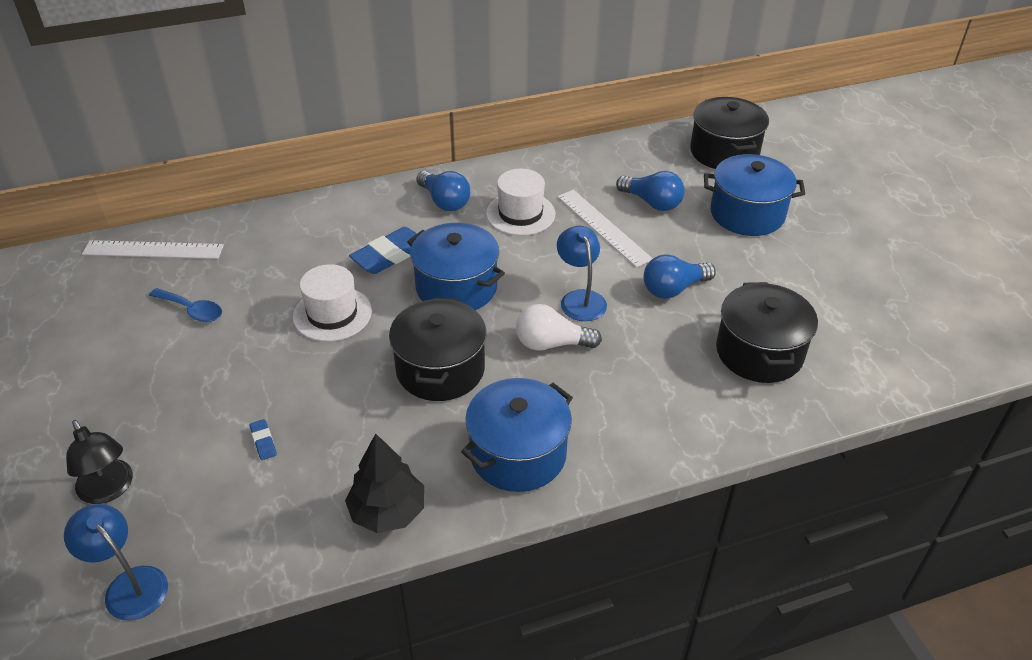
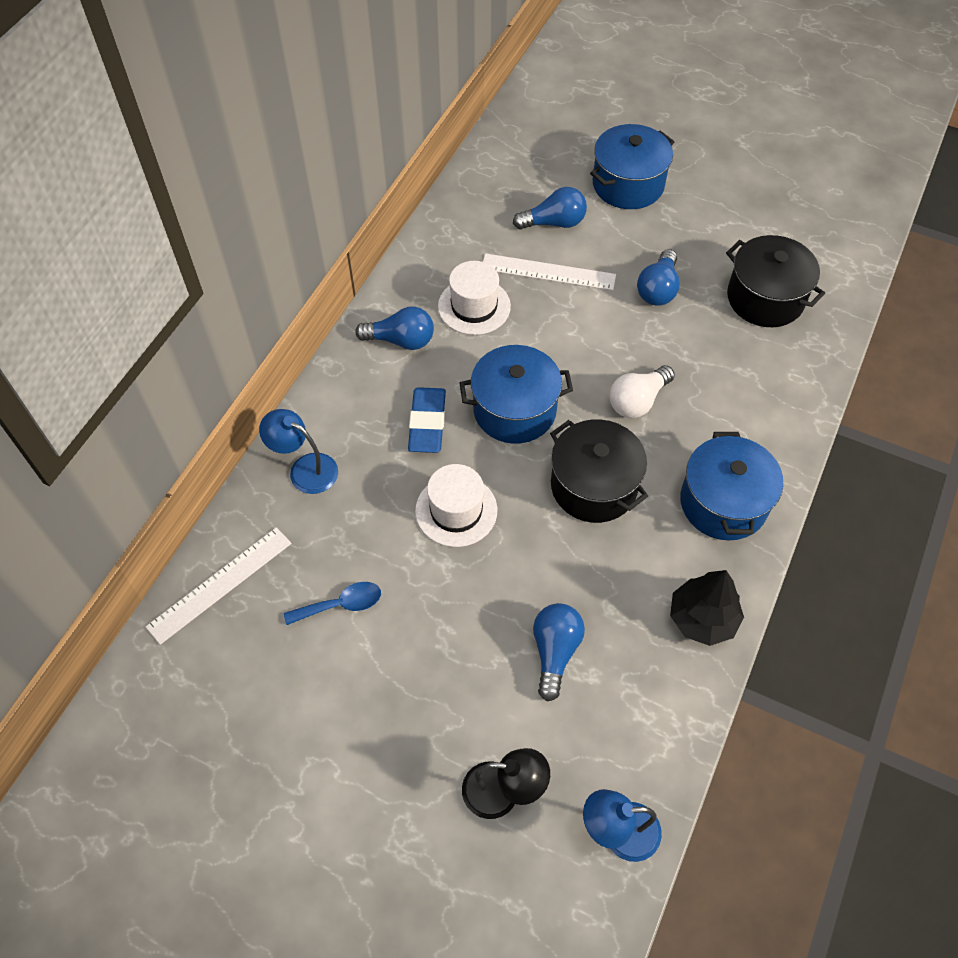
camera: 45 degrees left, 15 degrees up
(263, 442) = (555, 651): blue eraser -> blue light bulb
(580, 298) = (609, 348): blue lamp -> blue lamp (305, 469)
(724, 152) = (547, 136): black pot -> none

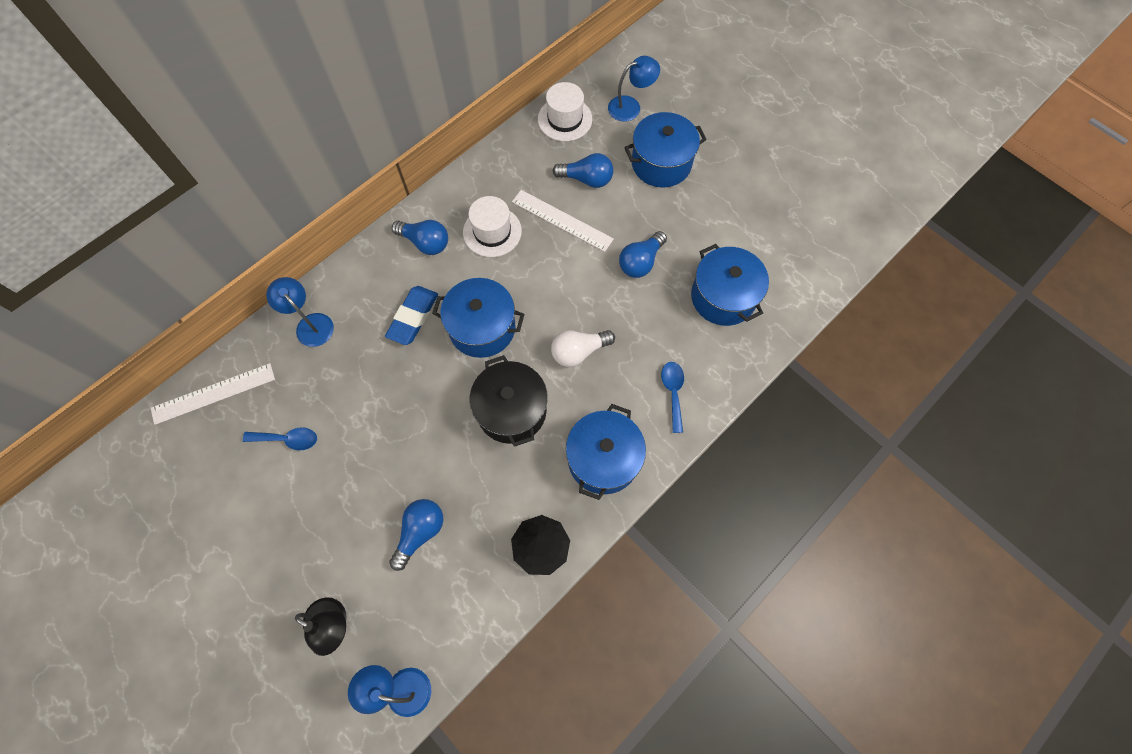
camera: 20 degrees right, 10 degrees up
(456, 510) = (401, 394): white hat -> white hat (565, 119)
(564, 137) = (630, 106): none -> blue lamp
(763, 410) = (673, 392): none -> blue spoon
(765, 298) = (723, 297): black pot -> blue pot

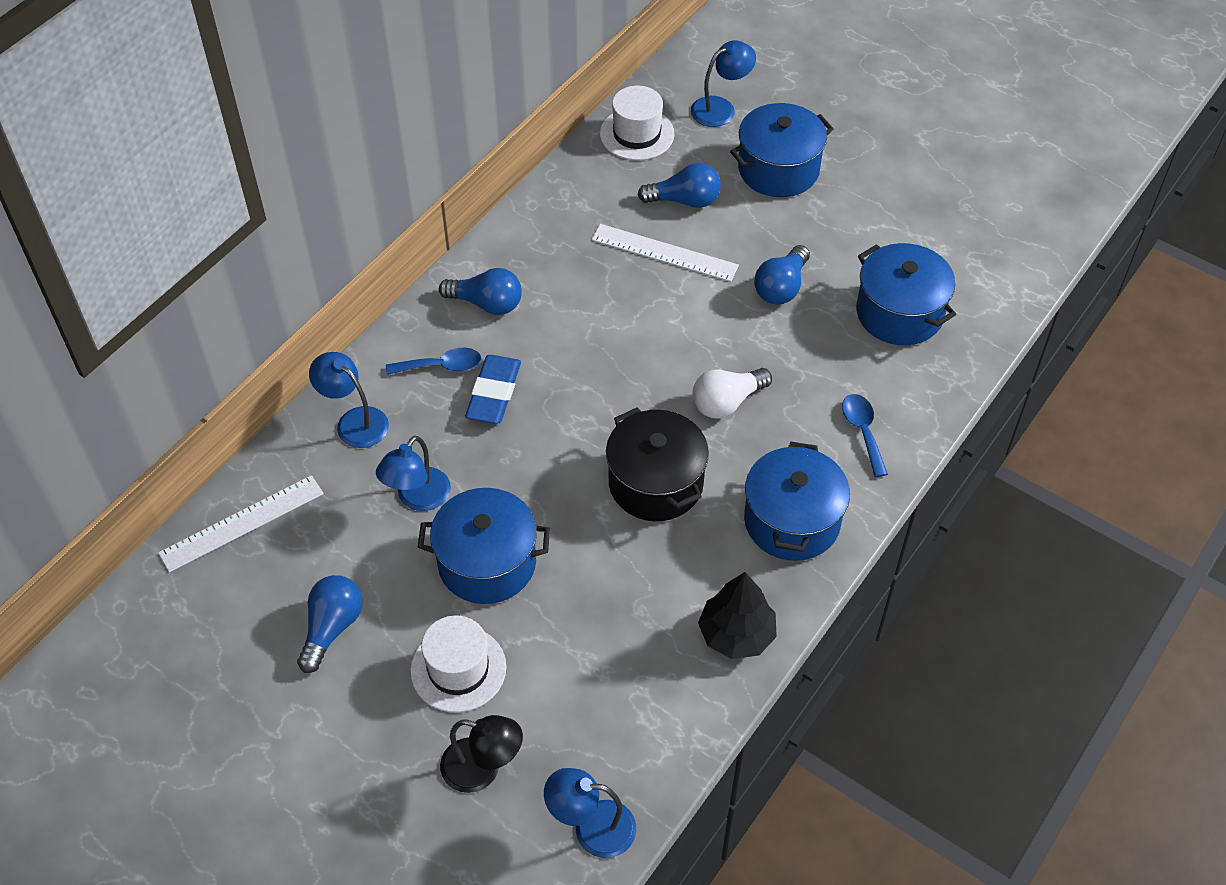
camera: 10 degrees left, 15 degrees down
(287, 439) = (360, 562): blue spoon -> blue spoon (441, 366)
(339, 394) = (417, 498): none -> blue lamp
(420, 532) = (571, 642): blue light bulb -> blue light bulb (332, 627)
(482, 328) = (590, 393): blue pot -> blue pot (487, 563)
(492, 232) = (574, 278): white hat -> white hat (458, 669)

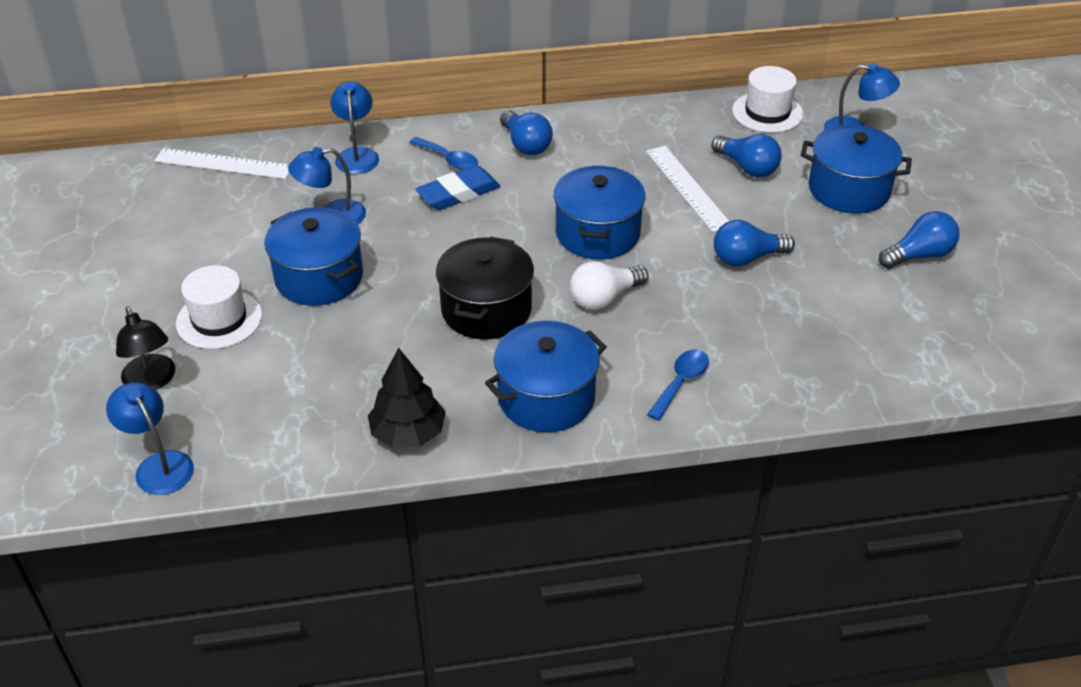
camera: 45 degrees right, 10 degrees down
(332, 627) = (188, 247): blue light bulb -> blue light bulb (919, 255)
(727, 402) = (604, 298): white light bulb -> white light bulb turned 45 degrees counterclockwise
(899, 313) = (821, 331): blue pot -> blue pot (597, 233)

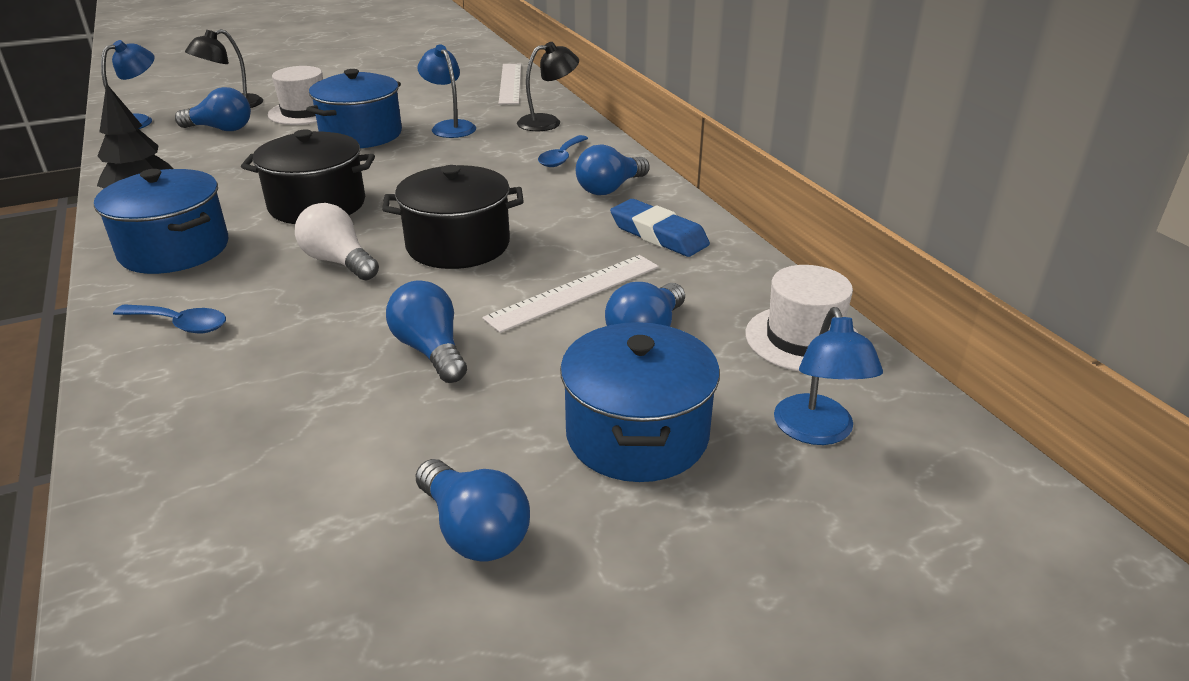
camera: 75 degrees right, 10 degrees down
(236, 386) = (221, 129): none -> blue light bulb
(357, 155) = (548, 122): blue lamp -> black lamp
(458, 193) = (505, 169): blue eraser -> blue eraser (658, 235)
(597, 233) = (458, 245): blue pot -> black pot

